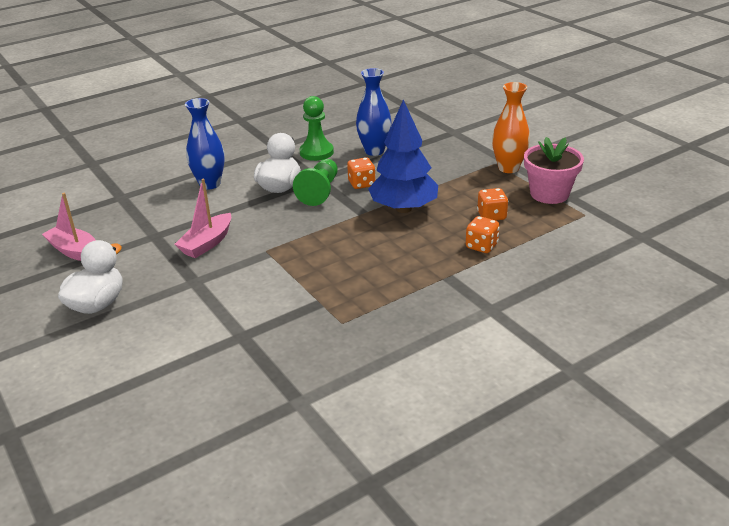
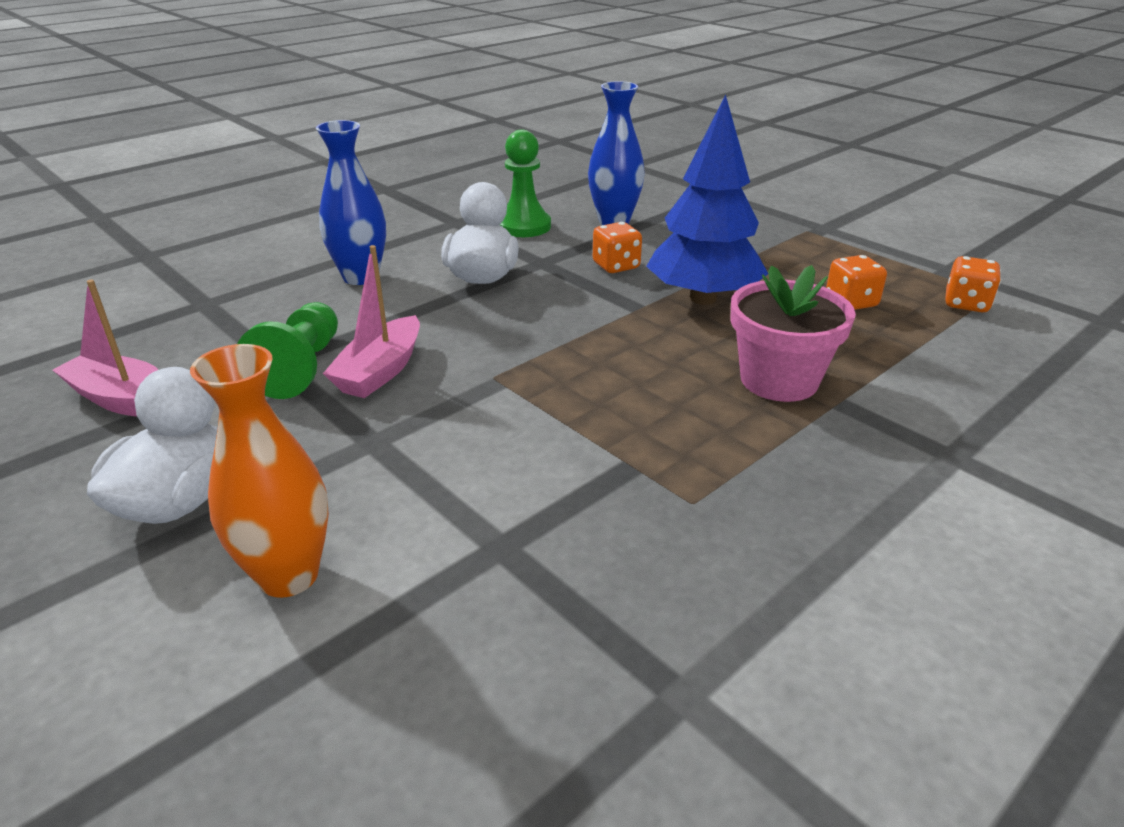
camera: 10 degrees left, 0 degrees up
(319, 191) = (552, 280): green pawn -> green pawn (301, 368)
(481, 246) = (865, 349): orange dice -> orange dice (966, 304)
(508, 168) = (832, 236): orange vase -> orange vase (288, 575)
(549, 194) = (918, 267): pink flower pot -> pink flower pot (779, 380)

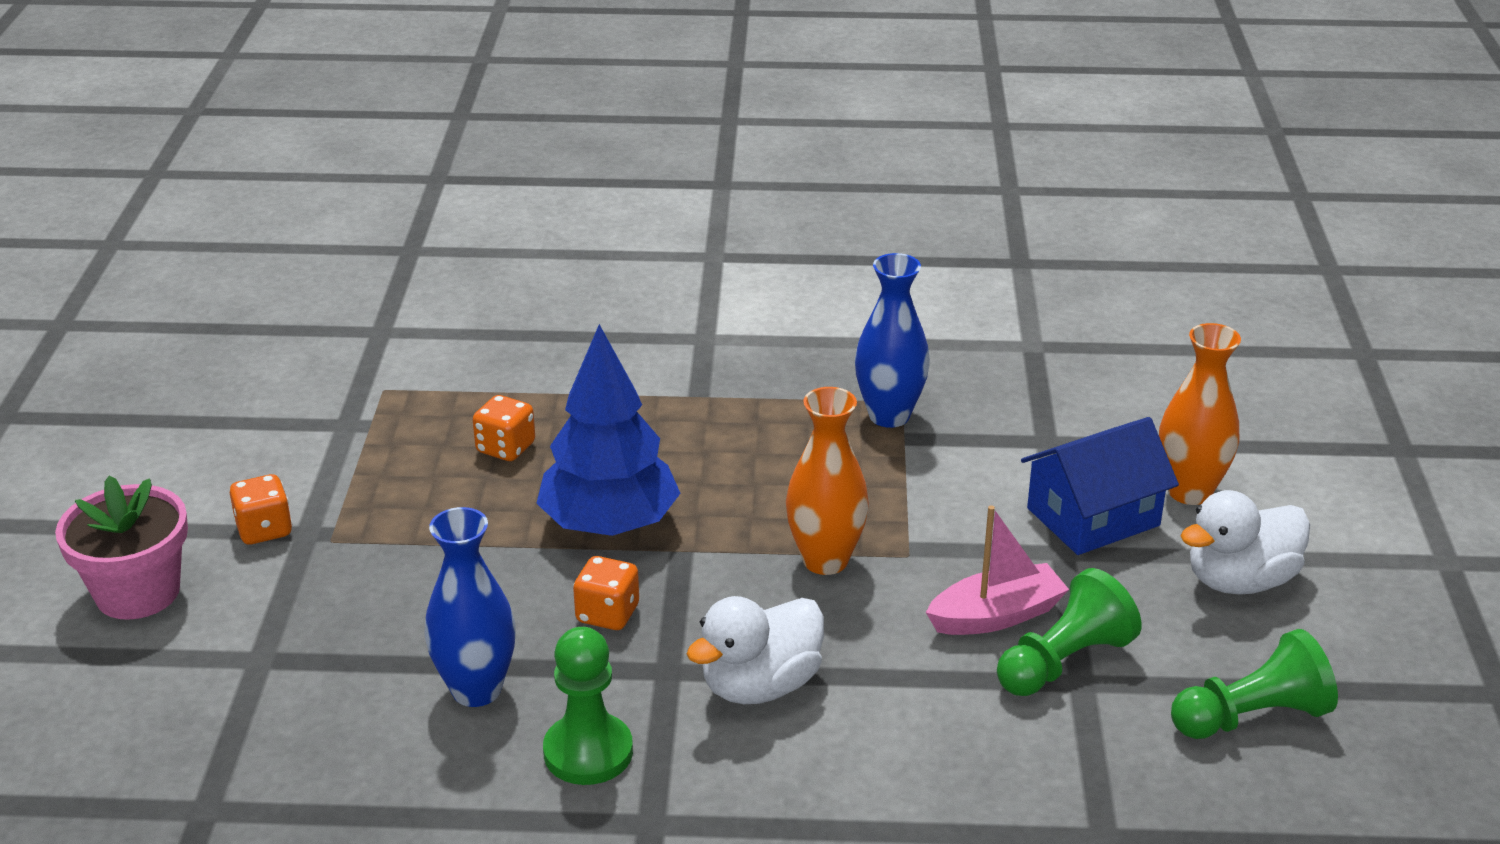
camera: 135 degrees left, 0 degrees up
(123, 399) = (1251, 717): pink boat -> green pawn
(361, 277) = (889, 773): blue vase -> blue vase (889, 415)
(372, 487) = (1093, 517): none -> blue house
(544, 345) = (825, 560): none -> orange vase
(779, 380) = (705, 429): pink flower pot -> pink flower pot (138, 592)
(966, 304) = (430, 395): orange dice -> orange dice (264, 530)

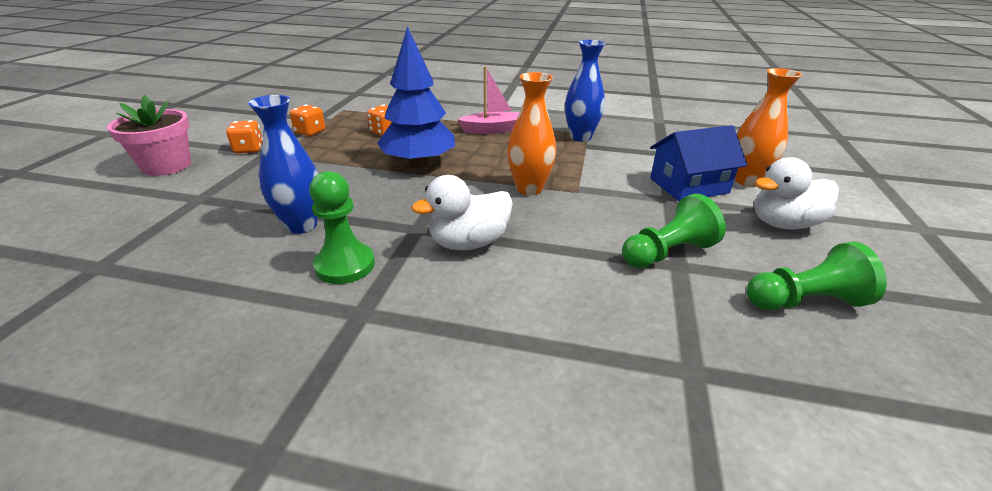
camera: 10 degrees right, 0 degrees up
(607, 614) = (397, 199): orange dice -> orange dice (310, 132)
(996, 616) = (625, 224): pink boat -> pink boat (492, 130)

